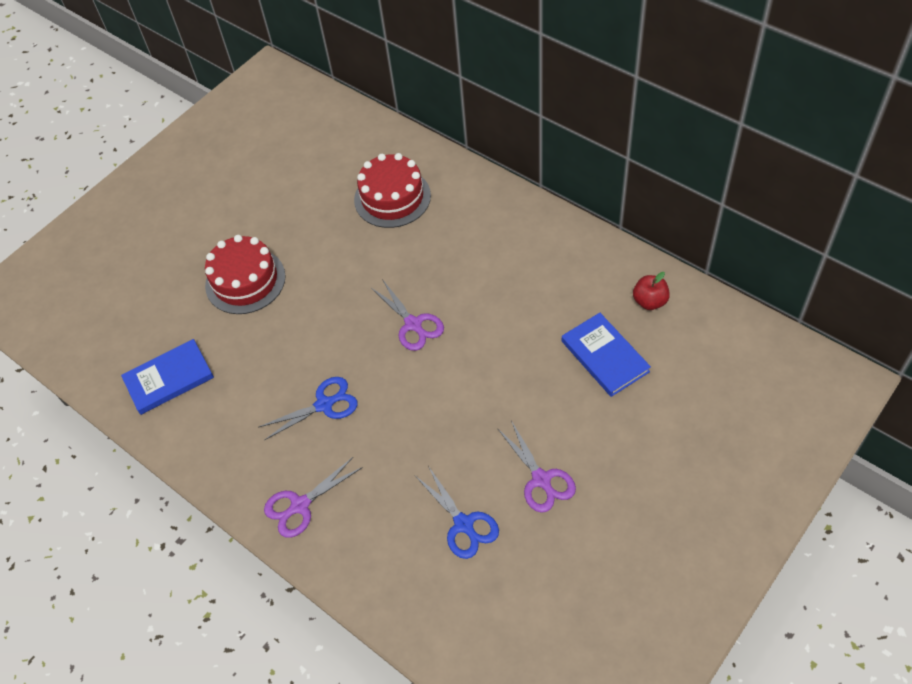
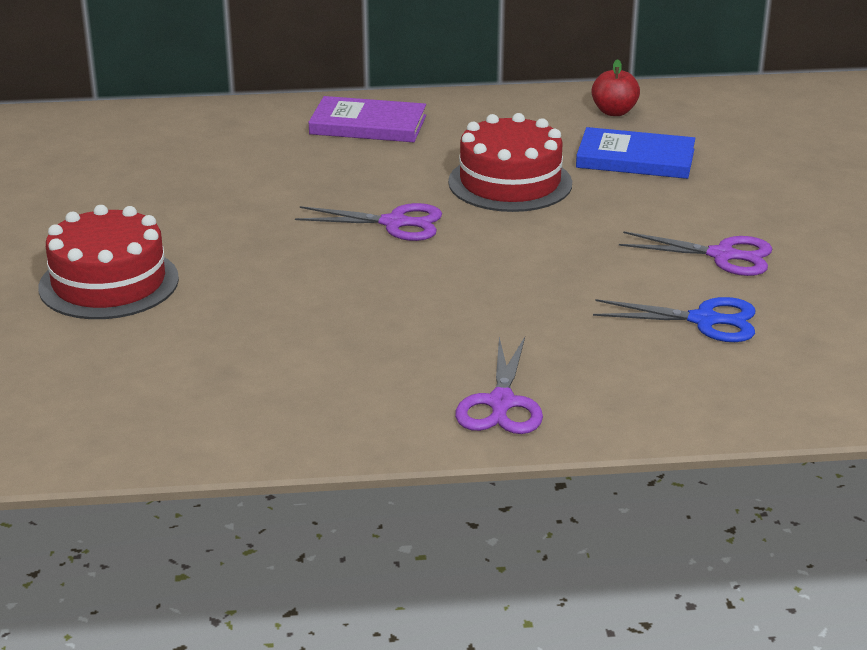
camera: 50 degrees left, 25 degrees down
(169, 379) = (134, 401): blue book -> none
(324, 405) = (392, 321): blue scissors -> none
(392, 198) = (204, 154): red cake -> red cake (510, 183)
(499, 223) = (368, 125): none -> purple book

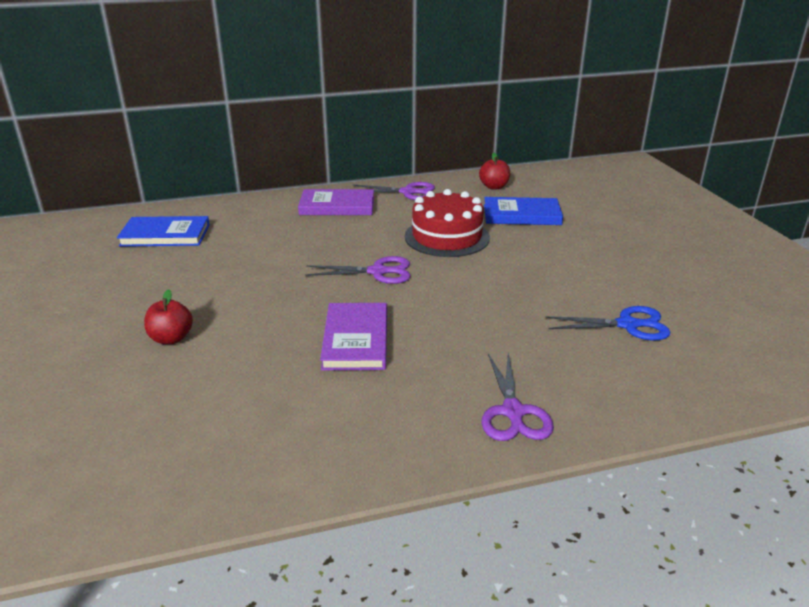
camera: 10 degrees left, 0 degrees up
(109, 283) = (171, 338): red cake -> red apple
(119, 149) = (165, 235): none -> blue book
(337, 305) = (356, 340): none -> purple book
(722, 255) = (613, 275): purple scissors -> purple scissors (407, 192)

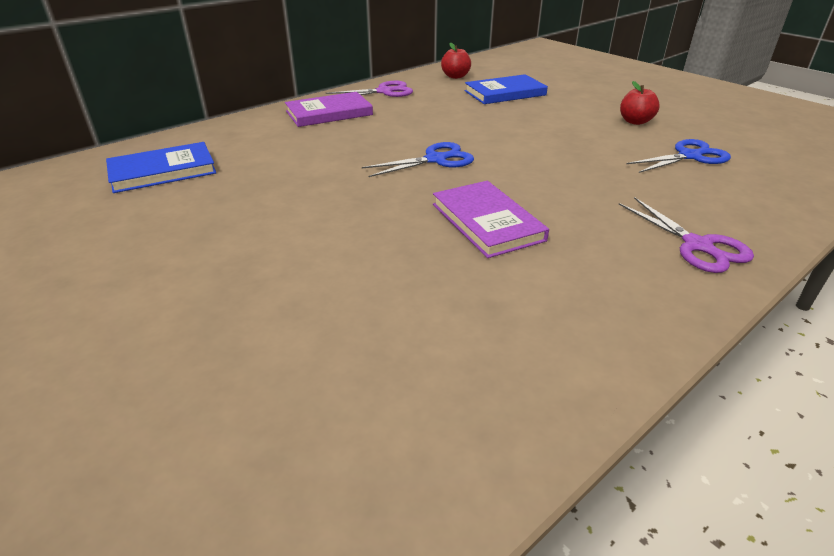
camera: 25 degrees left, 5 degrees up
(171, 338) = (286, 271): red apple -> red apple (635, 121)
(377, 272) = (435, 160): purple scissors -> blue scissors
(447, 237) = (463, 120): red cake -> none

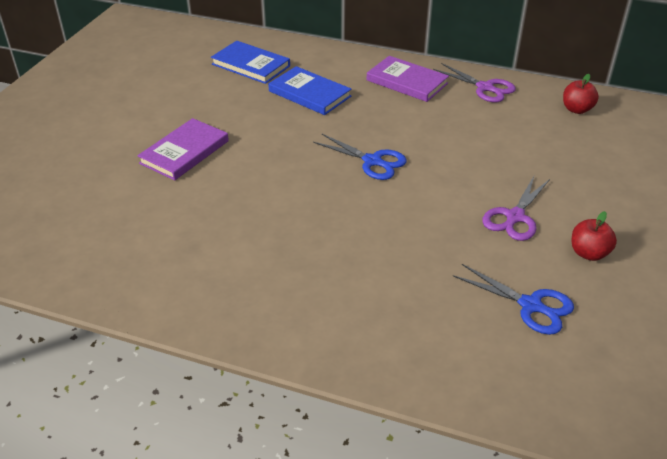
camera: 60 degrees right, 5 degrees up
(487, 222) = (293, 216): purple book -> purple book (184, 152)
(505, 93) = (567, 151): blue book -> blue book (309, 94)
(697, 245) = (342, 331): purple scissors -> purple scissors (515, 217)

